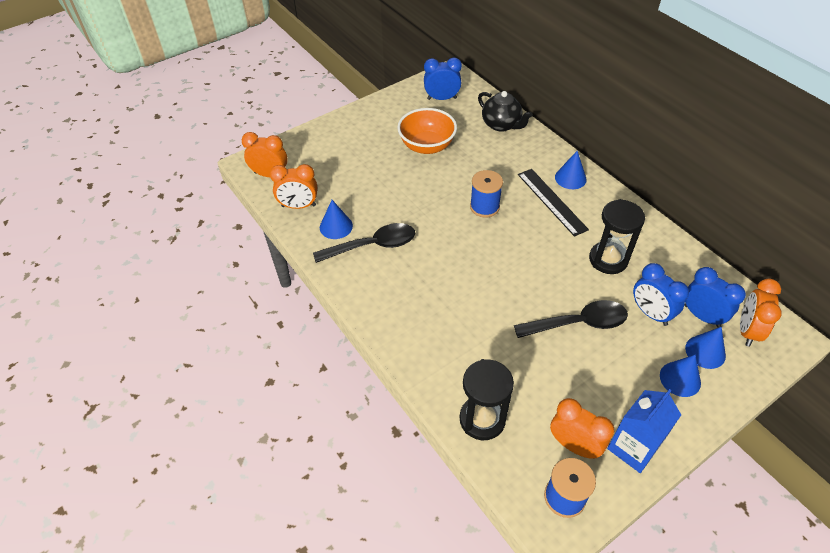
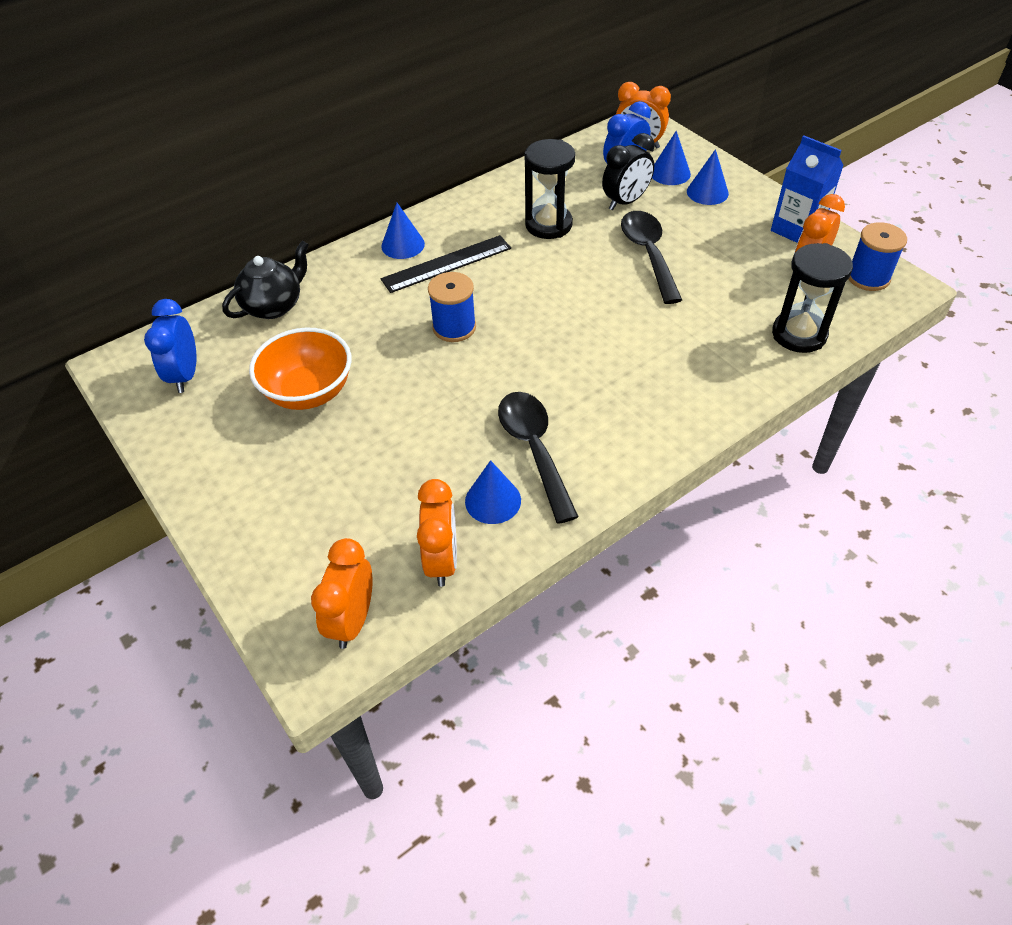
camera: 90 degrees left, 0 degrees up
(650, 313) = (625, 202): blue clock -> black clock

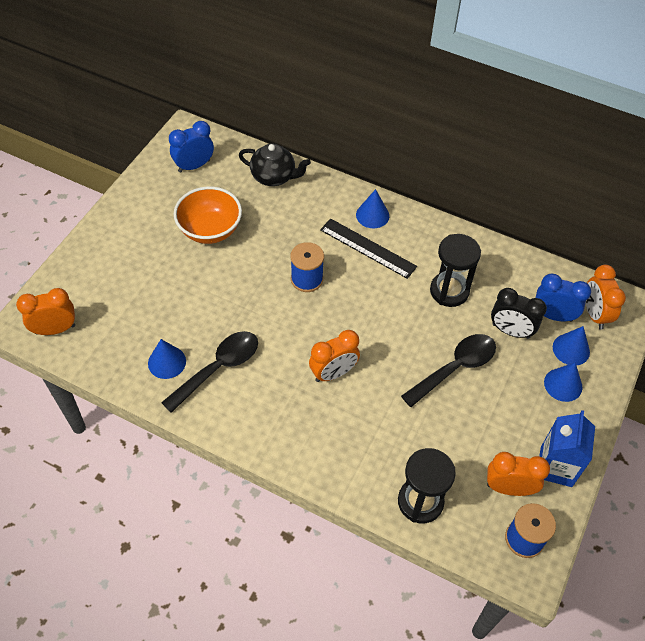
camera: 60 degrees right, 5 degrees up
(442, 560) = (111, 354): orange clock -> orange clock (333, 373)

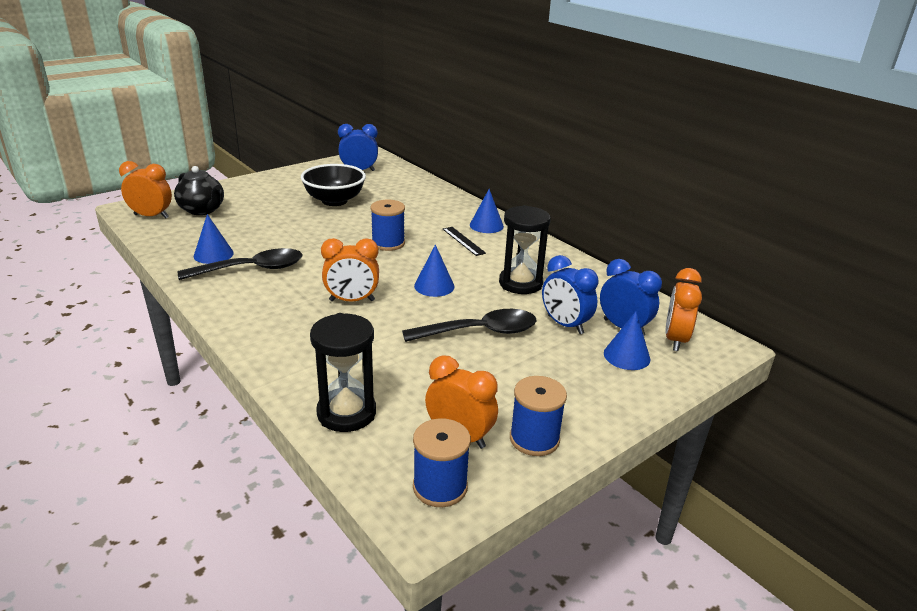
camera: 25 degrees right, 25 degrees down
(210, 230) = (334, 201): orange bowl -> black bowl
(274, 177) = (418, 189): black teapot -> black teapot (202, 210)
(368, 248) = (463, 241): black ruler -> black ruler, size x0.61
(510, 331) = (565, 325): black clock -> blue clock
(556, 466) = (534, 439): blue carton -> blue spool
(563, 384) = (596, 378): blue cone -> blue cone (434, 286)

